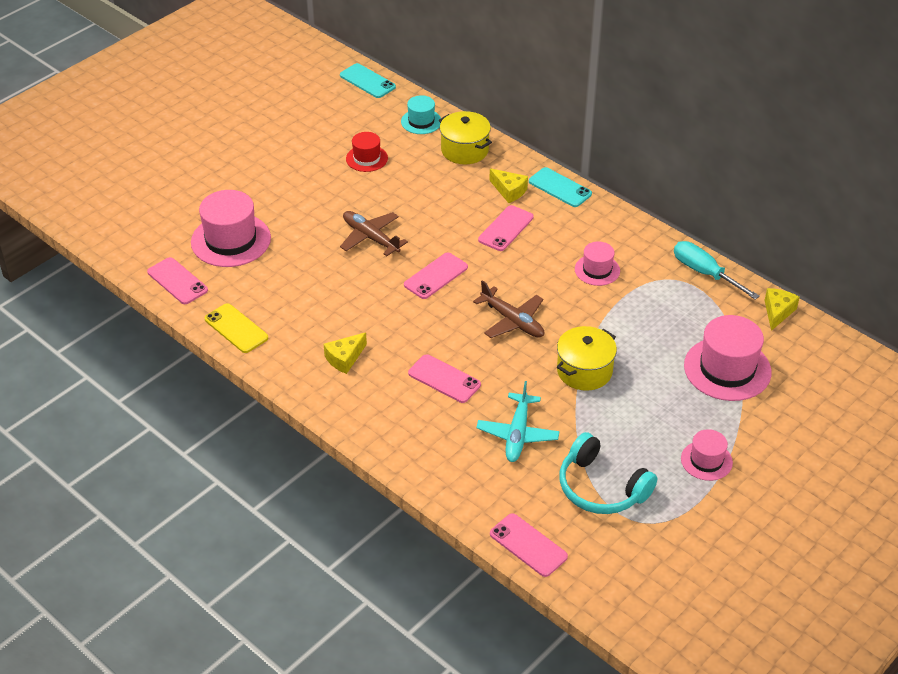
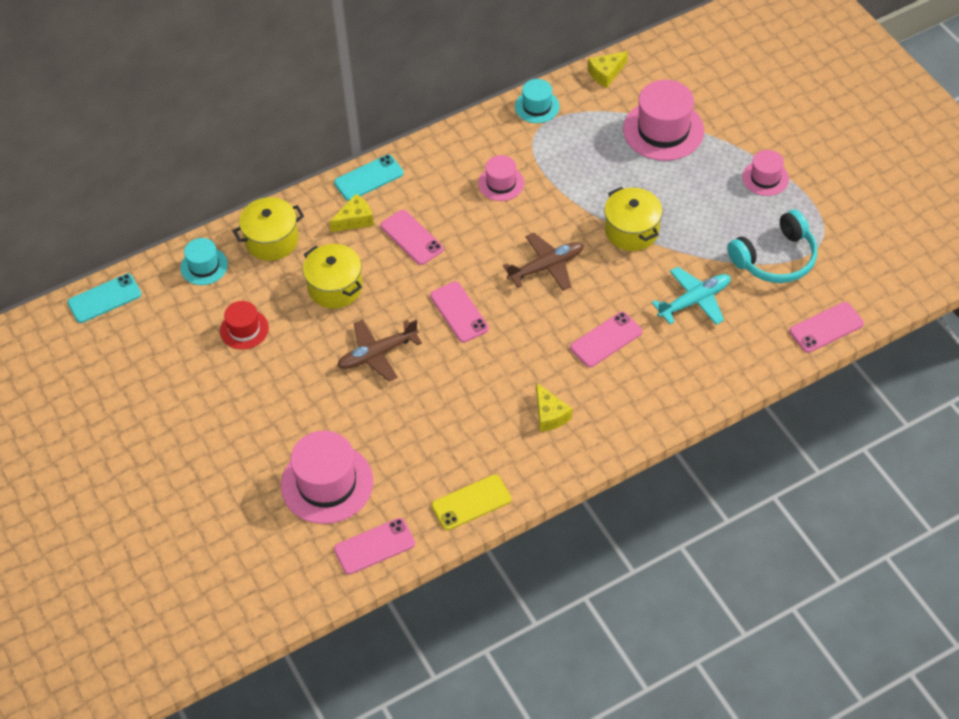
camera: 70 degrees left, 10 degrees up
(431, 197) = (335, 287): none -> yellow pot
(517, 434) = (694, 301): turquoise plane -> turquoise plane turned 60 degrees counterclockwise
(705, 273) = (537, 106): turquoise screwdriver -> turquoise hat
(777, 312) = (606, 73): yellow cheese -> yellow cheese turned 75 degrees counterclockwise

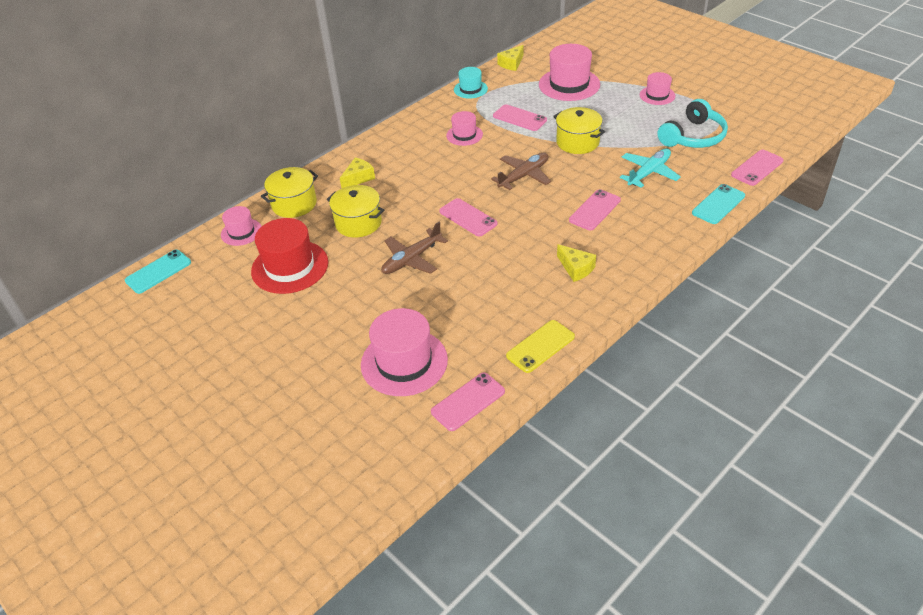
camera: 15 degrees left, 10 degrees down
(204, 266) = (241, 232): turquoise hat -> pink hat
(244, 329) = (290, 267): red hat -> red hat, size x1.79
(368, 178) = (359, 152): turquoise phone -> turquoise phone (718, 204)
(411, 237) = (409, 180): pink phone -> pink phone (519, 118)

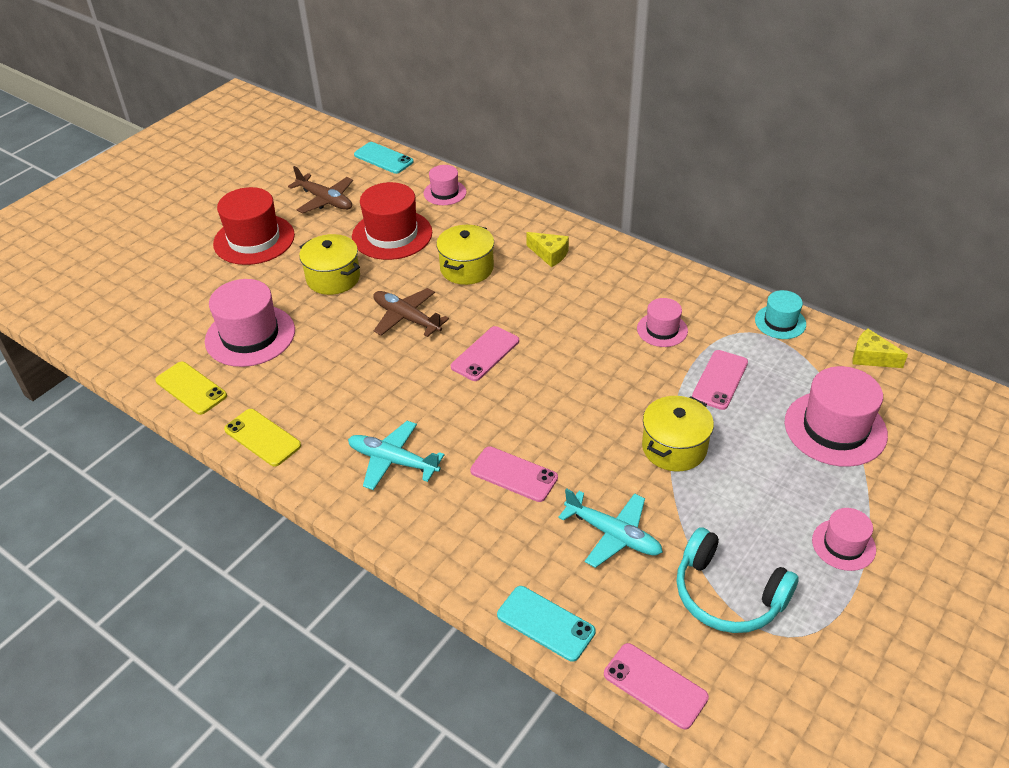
camera: 80 degrees right, 0 degrees up
(250, 367) = (254, 239): none -> red hat
(294, 204) = (495, 217): yellow pot -> yellow pot (333, 278)
(468, 402) = (191, 388): pink phone -> yellow phone
(523, 176) = (580, 396): brown plane -> brown plane (325, 200)
(576, 268) = (393, 461): yellow cheese -> turquoise plane

